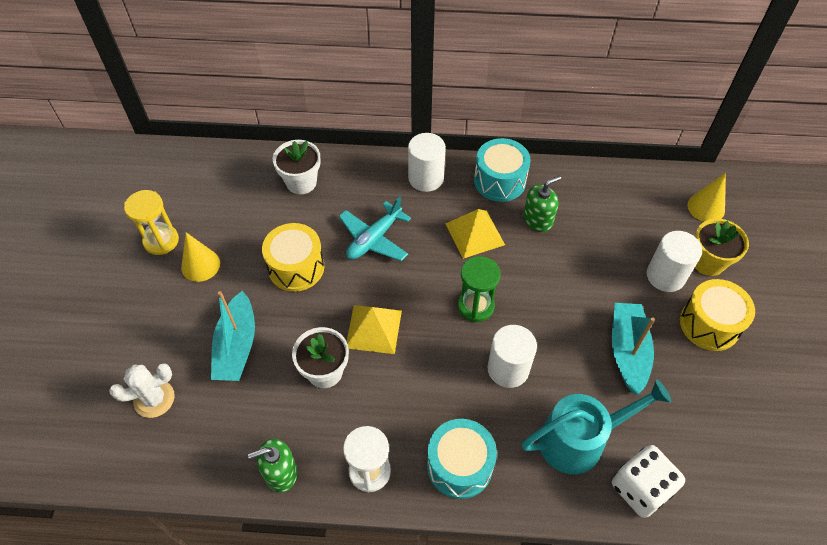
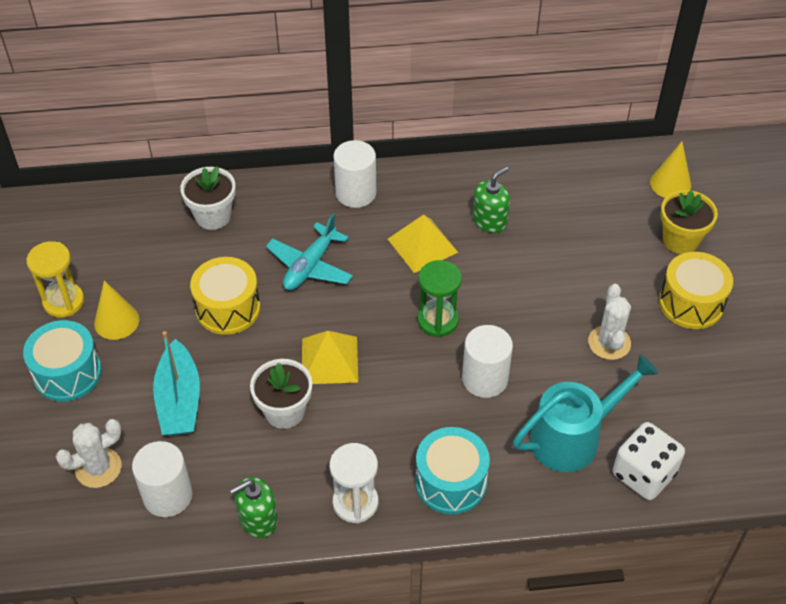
camera: 10 degrees left, 5 degrees down
(499, 181) = (440, 185): turquoise drum -> turquoise drum (67, 373)
(627, 351) = (609, 343): turquoise boat -> white cactus
(665, 276) = (637, 260): white cylinder -> white cylinder (167, 495)

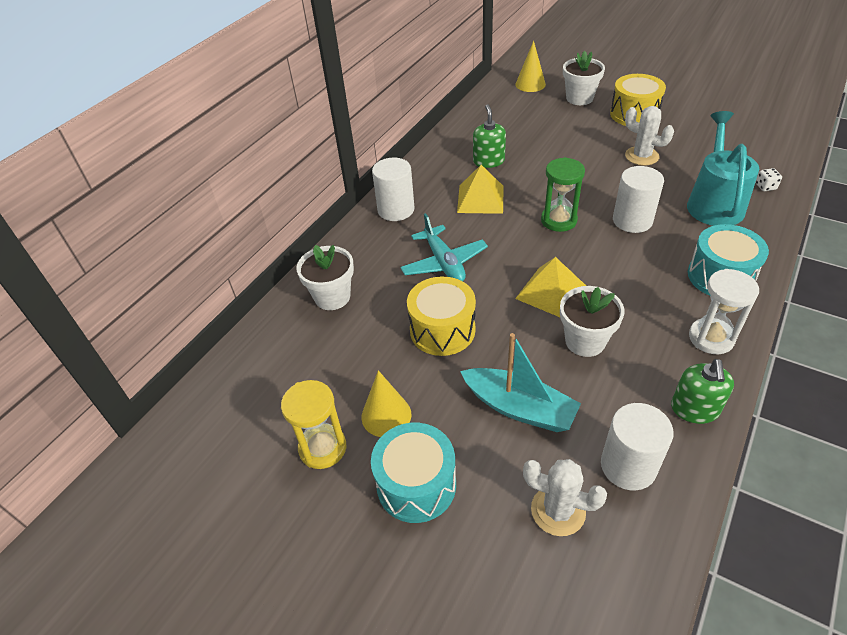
camera: 50 degrees left, 5 degrees down
(98, 468) = (558, 511): white cactus -> white cactus turned 75 degrees counterclockwise
(643, 474) = (765, 187): white dice -> white dice, size x0.42
(680, 240) = (579, 98): yellow flower pot -> white flower pot

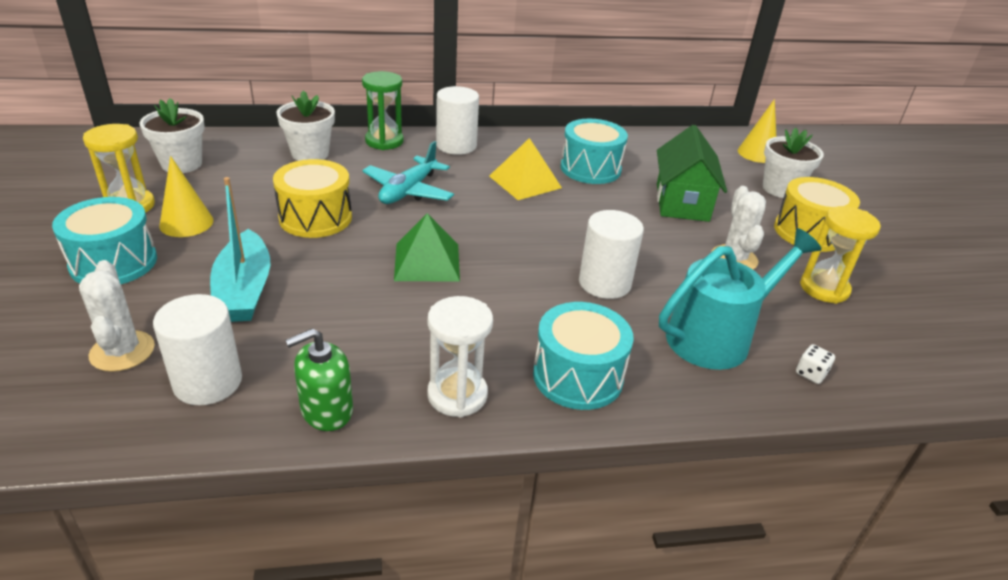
camera: 45 degrees right, 10 degrees down
(488, 161) = (590, 168): green soap dispenser -> turquoise drum
(550, 292) = (427, 262): yellow pyramid -> green pyramid
(558, 220) = (546, 235): green hourglass -> green hourglass (384, 141)
(564, 143) = (682, 202): none -> green house
(585, 341) = (371, 304): white flower pot -> white flower pot (181, 164)
(693, 140) = (824, 288): none -> yellow hourglass

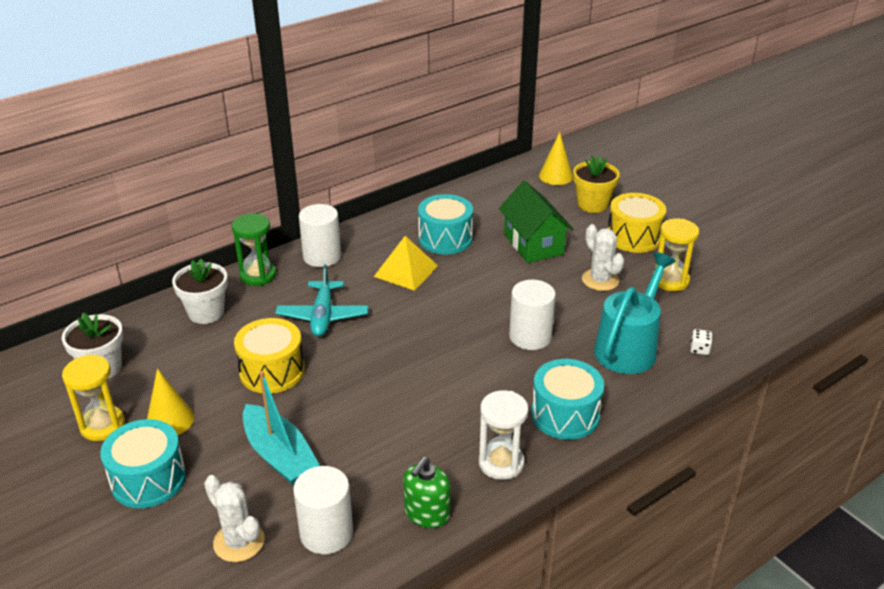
camera: 25 degrees left, 0 degrees up
(427, 262) = (393, 372): green pyramid -> none
(780, 189) = (592, 204): white flower pot -> yellow flower pot

